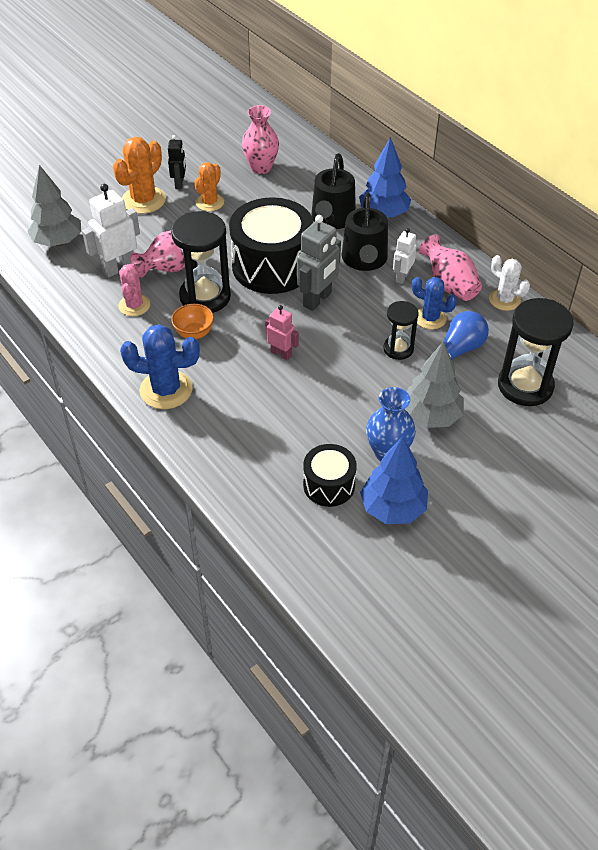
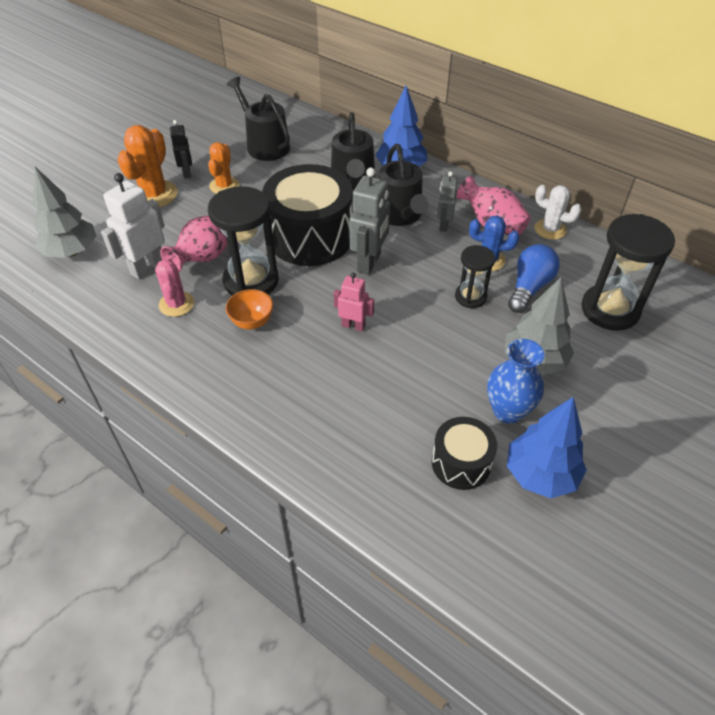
camera: 15 degrees left, 0 degrees up
(166, 390) = (241, 391): blue cactus -> none
(261, 167) = (265, 145): pink vase -> black watering can
(402, 277) = (443, 225): white robot -> grey robot

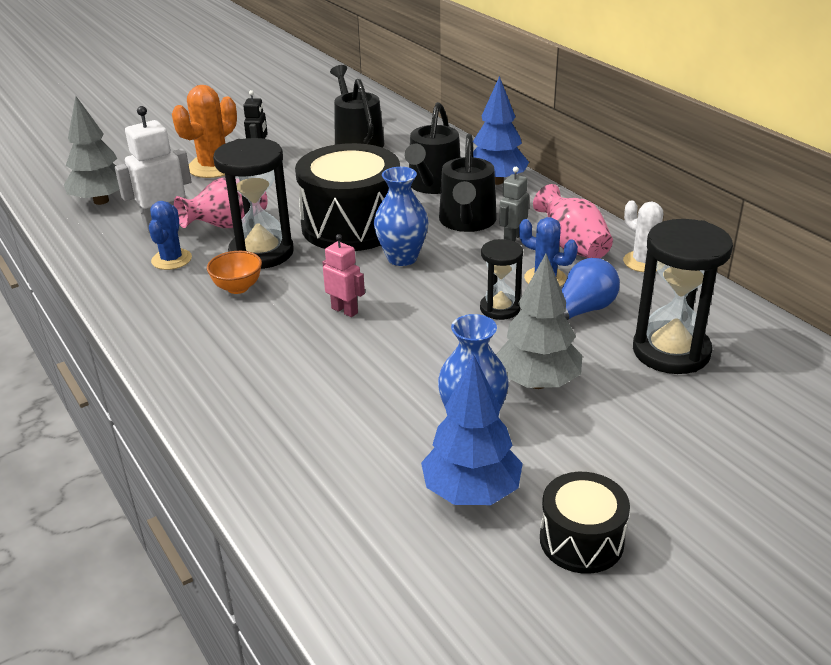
camera: 20 degrees right, 15 degrees down
(176, 304) = (171, 259): pink cactus -> blue cactus
(224, 186) = (290, 169): orange cactus -> none
(369, 262) = (402, 258): grey robot -> blue vase
(461, 463) = (382, 459): black drum -> black drum (581, 540)

